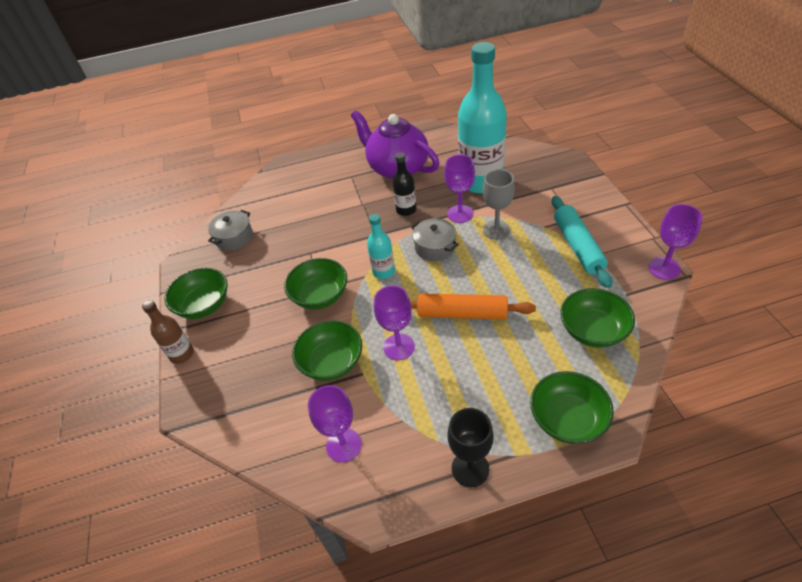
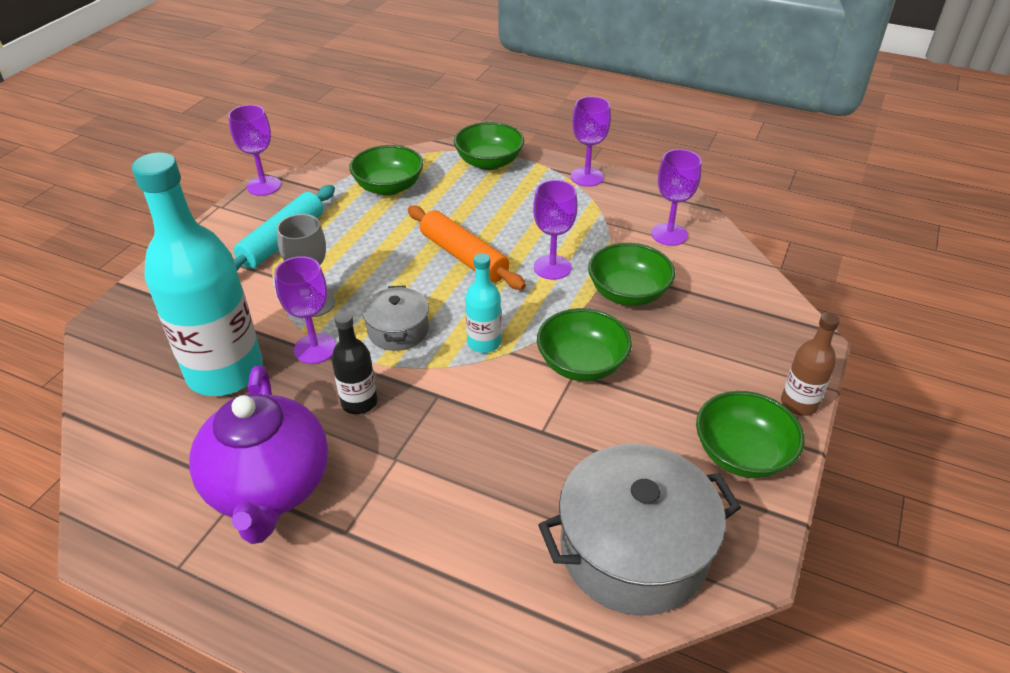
camera: 145 degrees left, 5 degrees down
(234, 237) = (633, 549): grey pot -> grey pot, size x1.88
(470, 468) = (587, 177): black goblet -> purple goblet

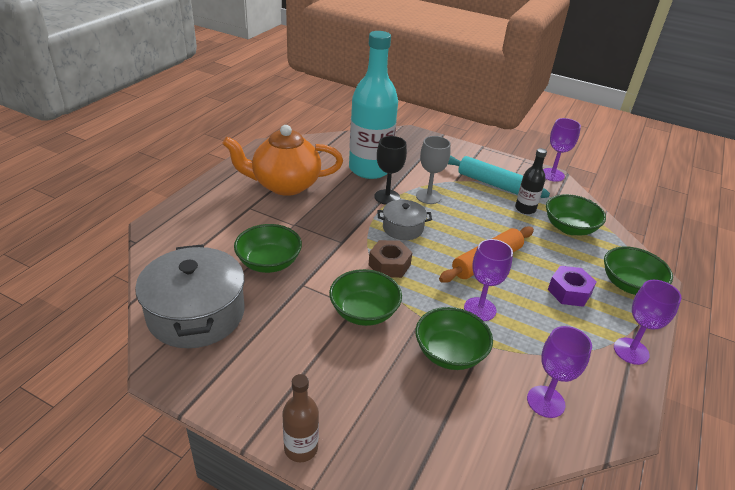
camera: 90 degrees right, 5 degrees down
(269, 488) = (285, 185): purple teapot -> orange teapot
(315, 348) = (387, 197): purple goblet -> black goblet
(359, 402) = (340, 212): black bottle -> black bottle (525, 209)
(484, 342) = (389, 265): turquoise bottle -> brown nut
(508, 202) = (569, 292): none -> purple nut
(742, 454) = (256, 390): green bowl -> green bowl (269, 262)

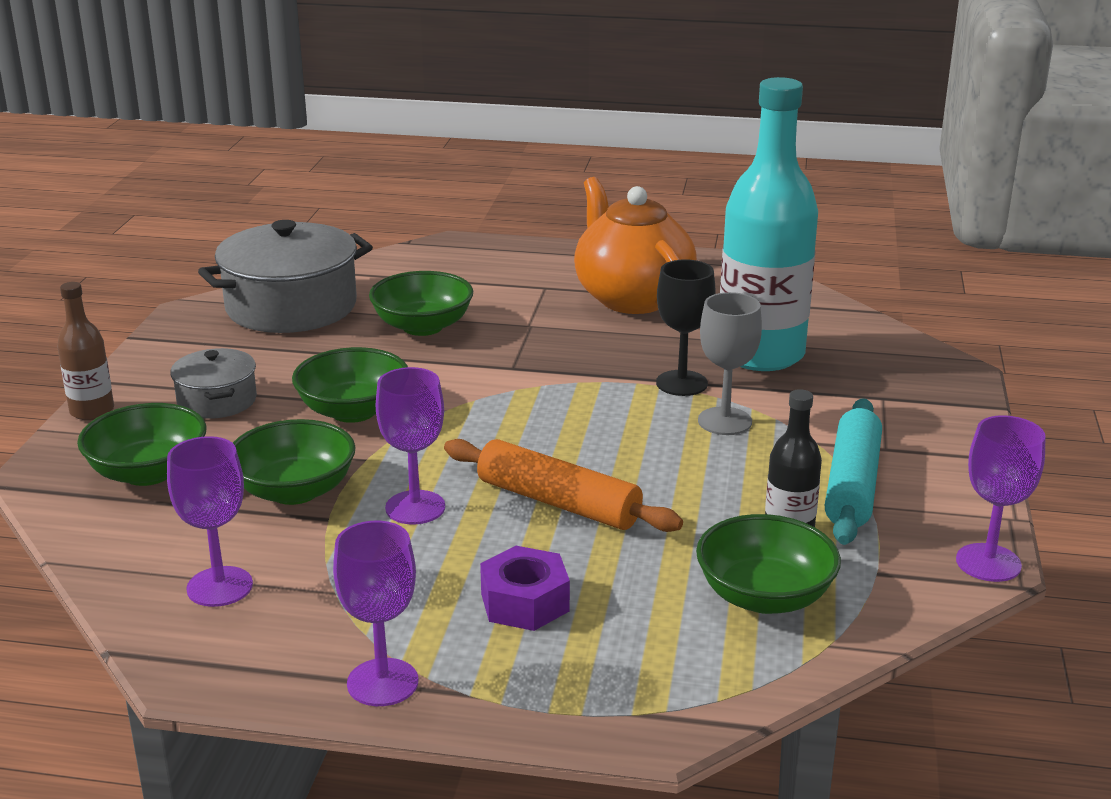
camera: 75 degrees right, 10 degrees down
(389, 265) = (481, 414): brown nut -> none
(402, 228) = (595, 411): grey pot -> grey pot (217, 401)
(629, 285) = (602, 685): green bowl -> green bowl (148, 472)

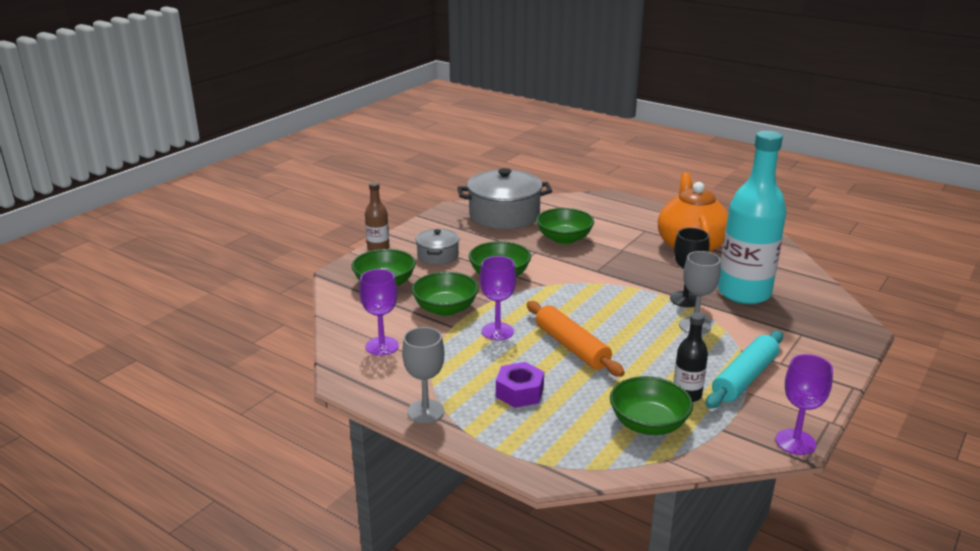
camera: 25 degrees right, 0 degrees up
(382, 682) = (425, 411): purple goblet -> grey goblet

